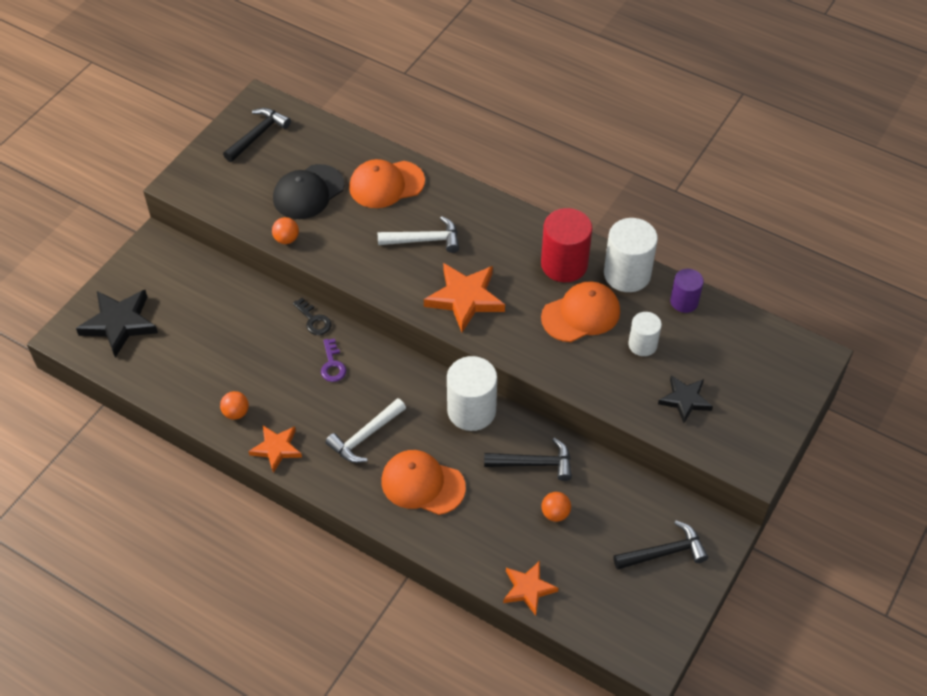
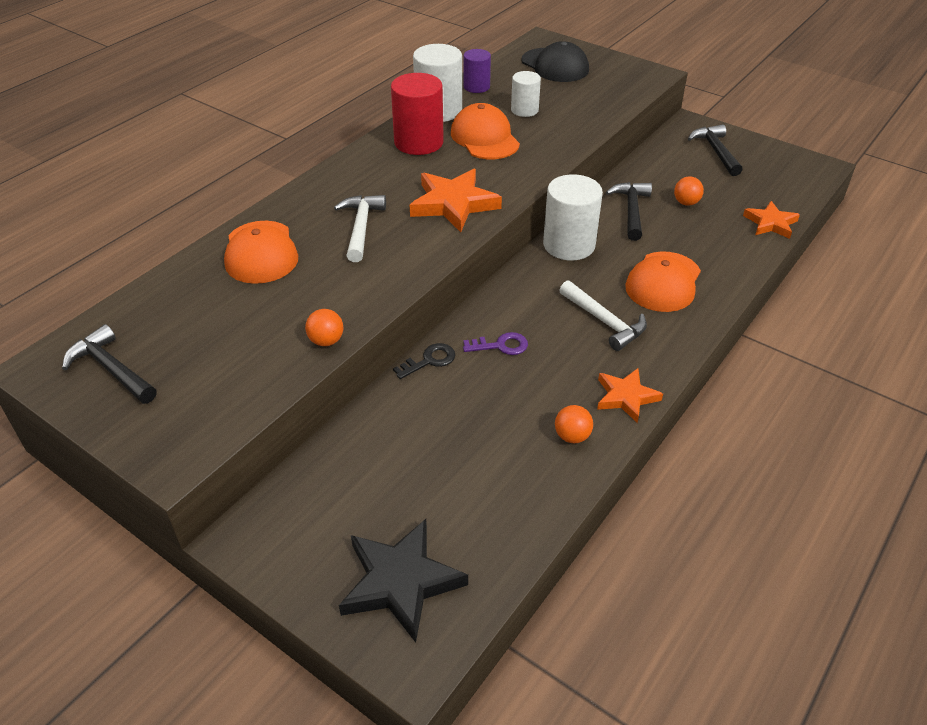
camera: 85 degrees left, 10 degrees down
(308, 192) = (247, 319): black cap -> black cap (555, 65)
(685, 400) = (587, 96): black star -> none

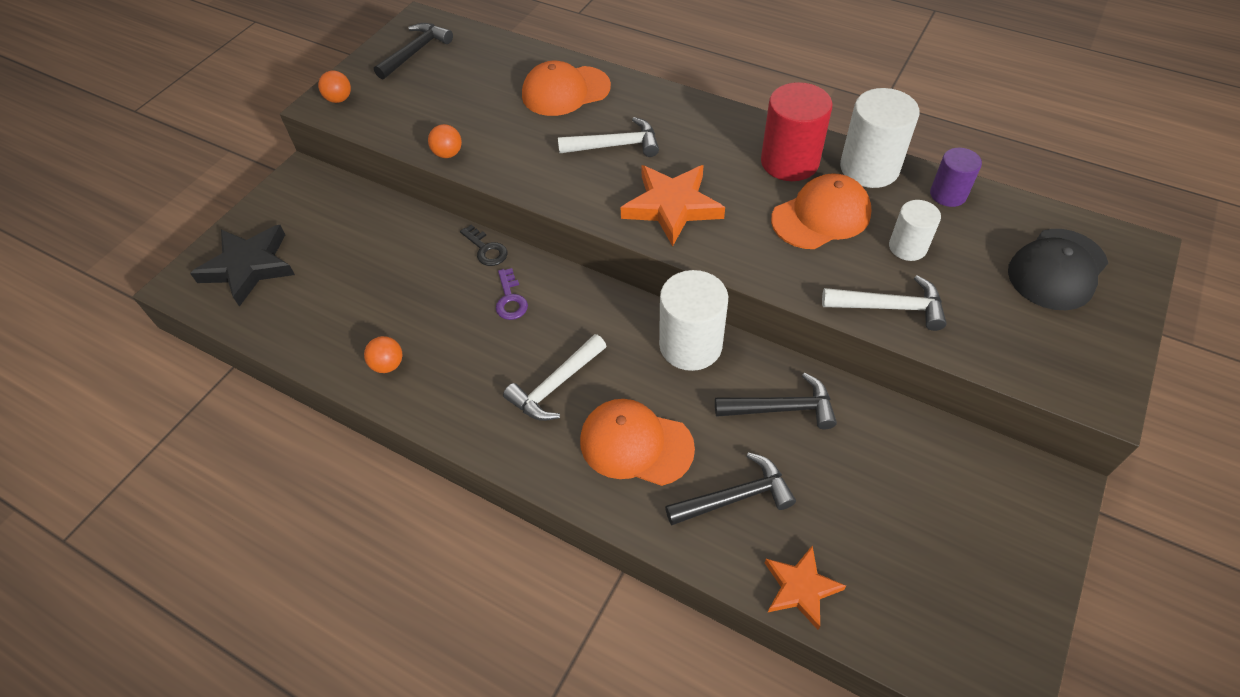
camera: 85 degrees right, 10 degrees up
(579, 126) = (889, 307): none -> white hammer
(626, 397) = (440, 408): orange star -> none
(686, 203) = (821, 475): orange ball -> orange ball (339, 99)
(716, 151) = (983, 522): black hammer -> black hammer (735, 497)

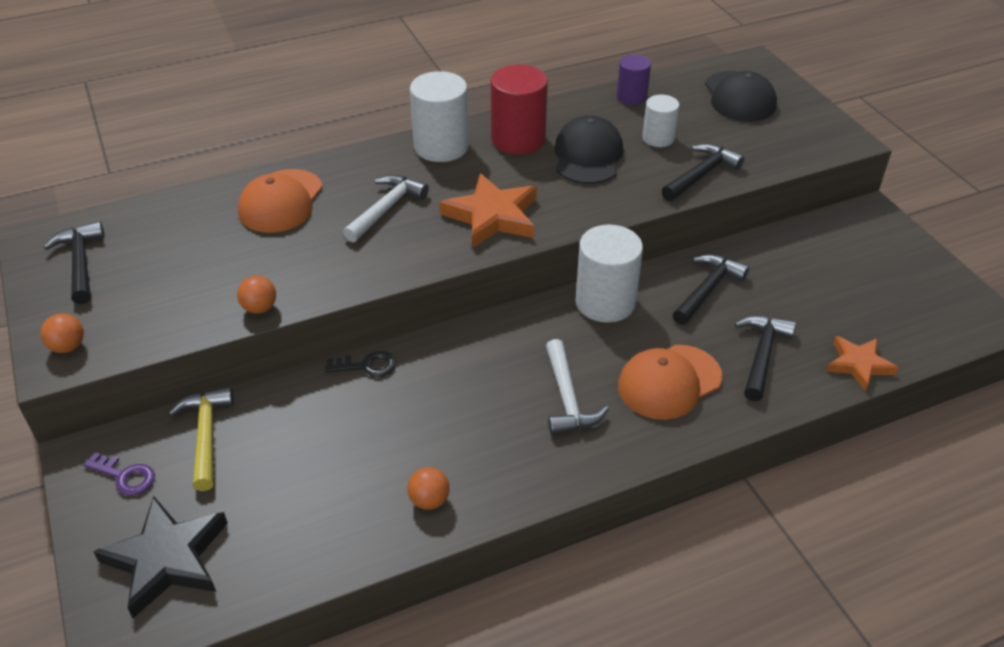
camera: 55 degrees left, 10 degrees down
(357, 215) = (206, 435): none -> yellow hammer
(510, 299) = (444, 379): purple key -> purple key (125, 476)
(821, 216) = (588, 156): orange cap -> black cap
(869, 168) = (568, 111): white cylinder -> white cylinder (441, 146)
(889, 307) = (701, 175): white hammer -> black hammer

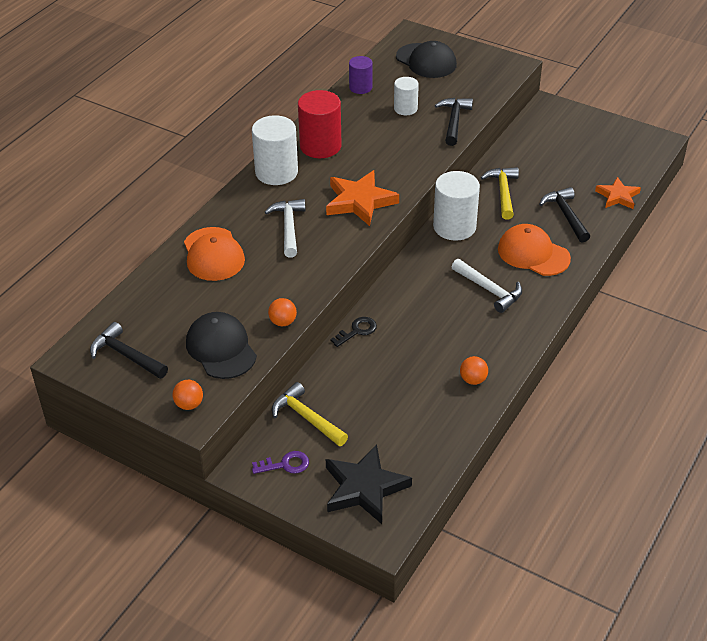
camera: 35 degrees left, 0 degrees up
(588, 156) = (375, 138): black cap -> black cap (221, 348)
(669, 382) = (533, 254): orange cap -> orange cap turned 105 degrees clockwise
(707, 290) = (503, 192): black hammer -> yellow hammer

